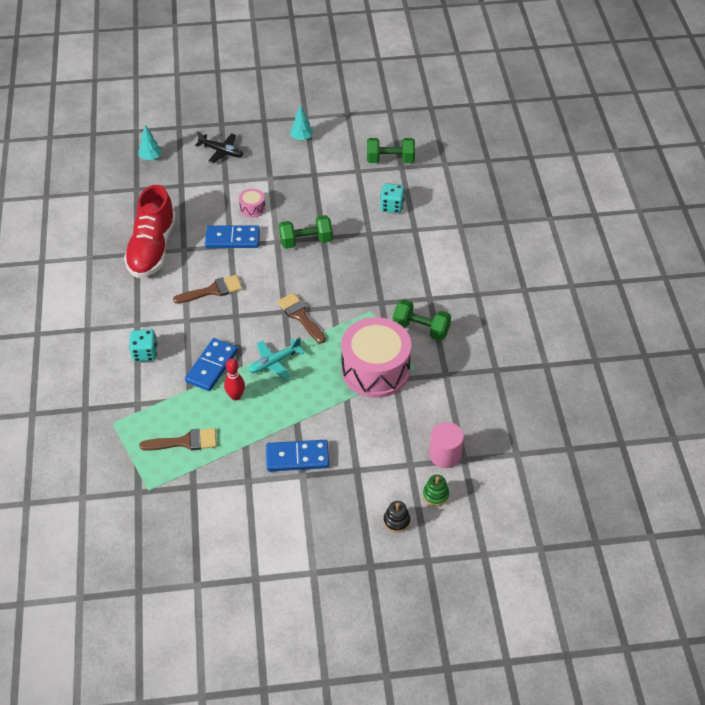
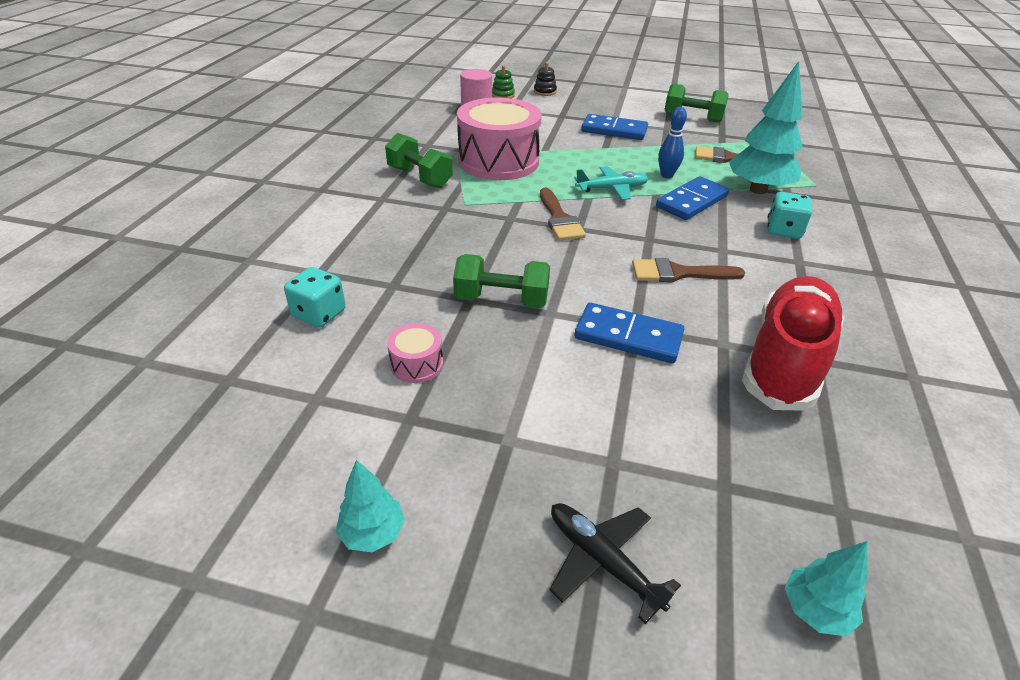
camera: 160 degrees left, 10 degrees down
(161, 399) = (758, 190): none -> turquoise tree
(235, 396) = (666, 175): red bowling pin -> blue bowling pin
(252, 208) = (573, 381): pink drum -> pink drum (417, 364)
(390, 160) = (232, 402): green dumbbell -> green dumbbell (692, 118)

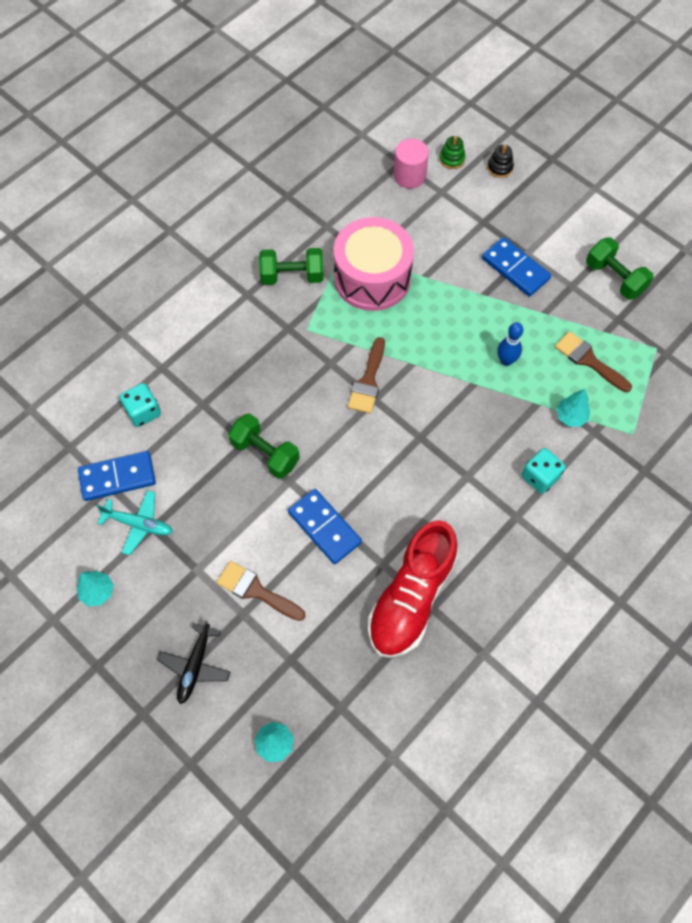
camera: 30 degrees right, 25 degrees up
(417, 364) = (179, 486): pink drum -> none
(420, 177) = (292, 276): green dumbbell -> green dumbbell turned 75 degrees counterclockwise
(603, 561) = (195, 665): black plane -> black plane turned 150 degrees counterclockwise
(611, 189) = (440, 360): turquoise plane -> turquoise plane (138, 524)
(678, 273) = (410, 485): brown brush -> brown brush (256, 590)
(692, 201) = (496, 407): blue domino -> blue domino (117, 477)
(758, 190) = (571, 417): turquoise tree -> turquoise tree, size x0.50
(785, 360) = (411, 598): red shoe -> red shoe turned 150 degrees clockwise

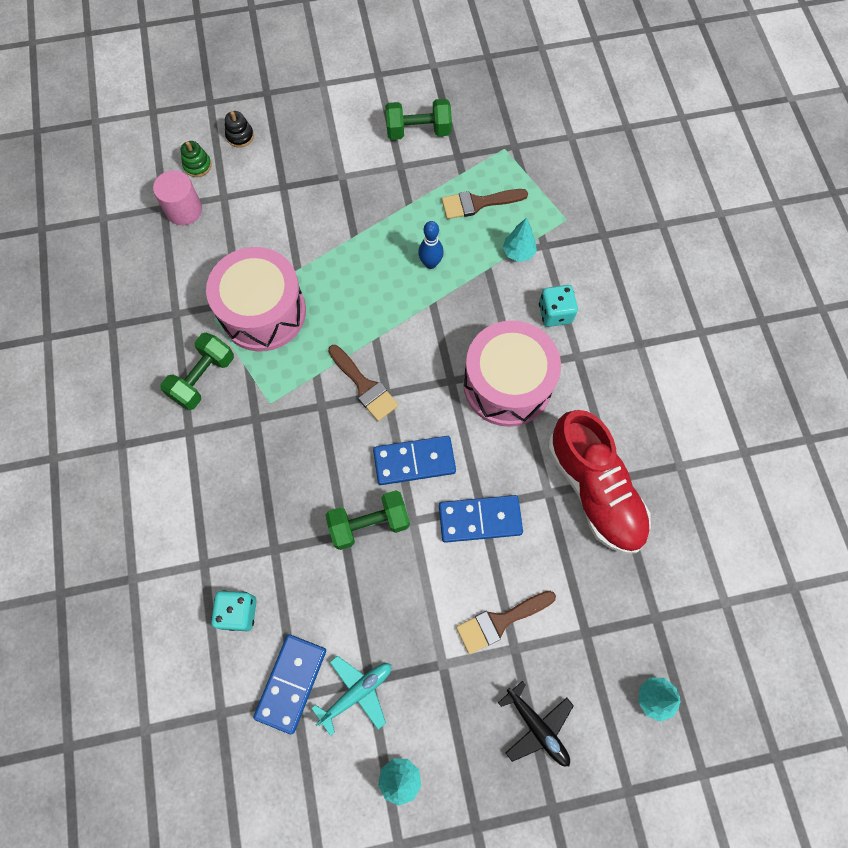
camera: 55 degrees left, 5 degrees up
(449, 479) = (507, 384): none -> pink drum
(515, 269) = (349, 195): blue domino -> blue domino (414, 461)

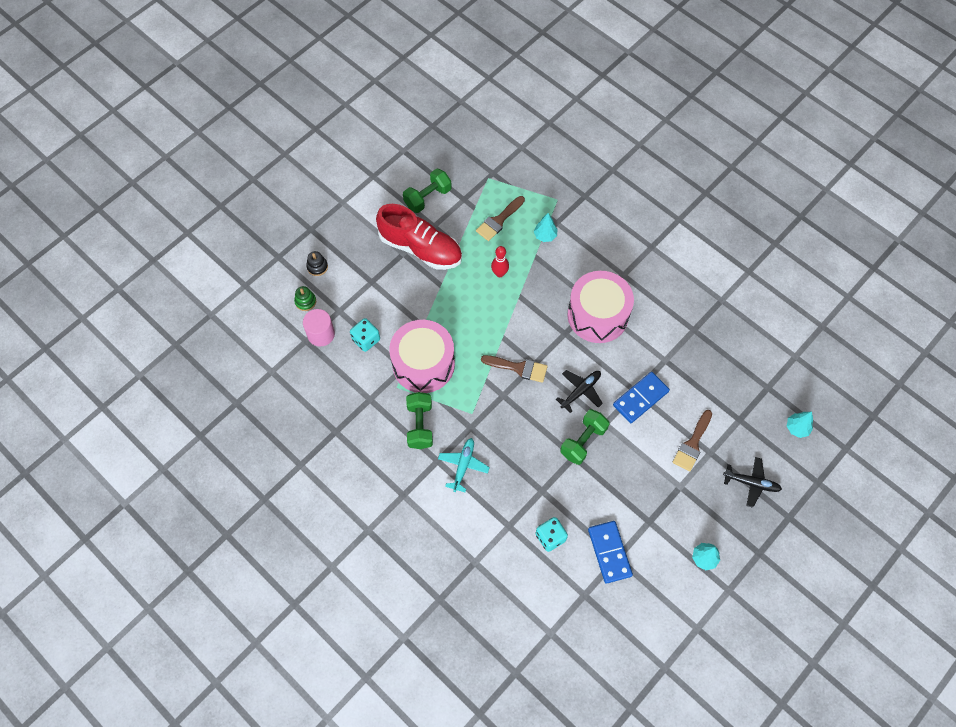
camera: 35 degrees left, 5 degrees down
(356, 693) = (647, 532): turquoise plane -> turquoise plane (463, 466)
(414, 461) = (580, 391): blue domino -> black plane
(430, 263) = (499, 273): blue bowling pin -> red bowling pin
(555, 313) = (593, 258): turquoise dice -> turquoise dice (366, 340)
(594, 490) = (688, 342): red shoe -> red shoe (420, 248)

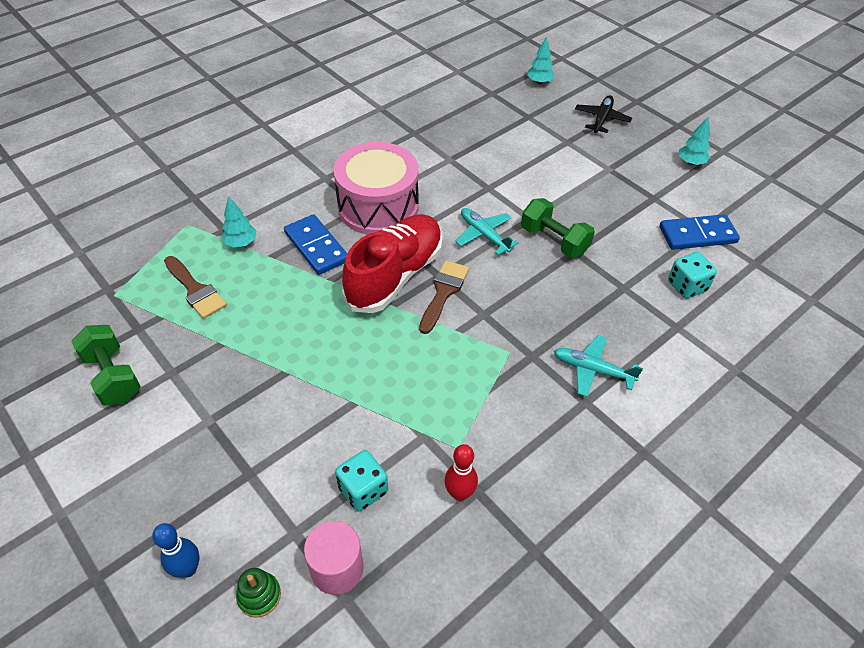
camera: 85 degrees left, 15 degrees down
(317, 267) = (188, 569): black stacking toy -> blue bowling pin
(420, 248) = (208, 394): red shoe -> red shoe (395, 275)
(420, 425) = (527, 420): green dumbbell -> none
(423, 364) = (422, 407): pink drum -> none
(499, 273) = (286, 298): red bowling pin -> red bowling pin (459, 493)
(580, 391) = (484, 235): black plane -> turquoise plane
(640, 398) = (498, 185): blue domino -> blue domino (316, 247)
(692, 444) = (557, 153): brown brush -> none

